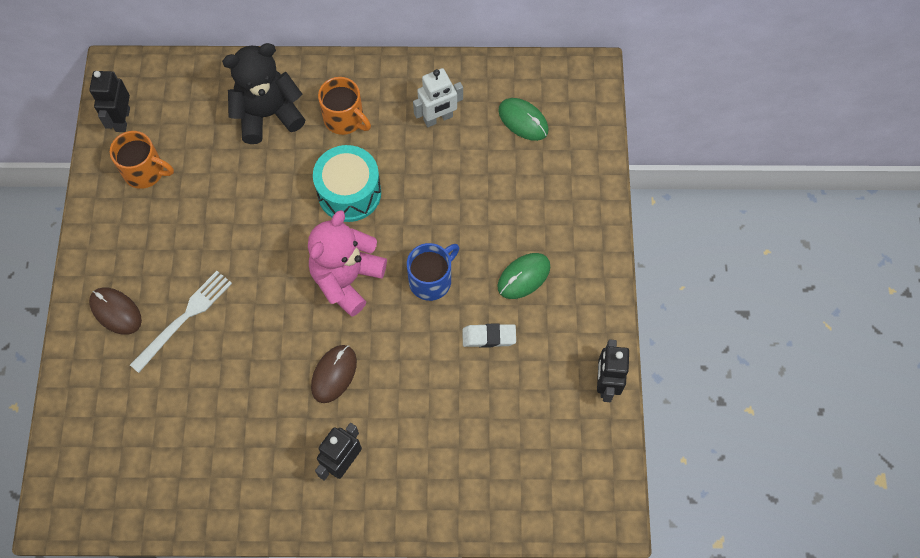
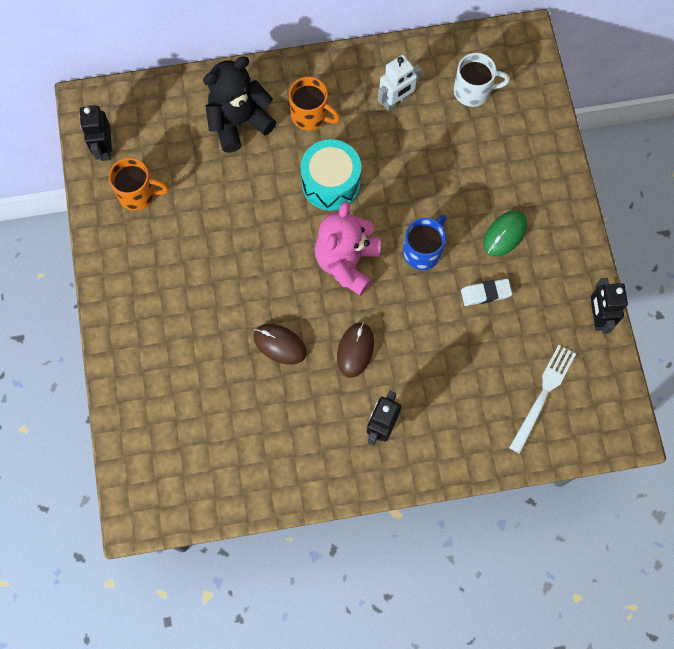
camera: 10 degrees left, 5 degrees up
(116, 311) = (144, 327): brown mouse -> brown mouse (280, 344)
(184, 318) = (208, 322): white fork -> white fork (543, 395)
(523, 120) = (473, 91): green mouse -> white mug

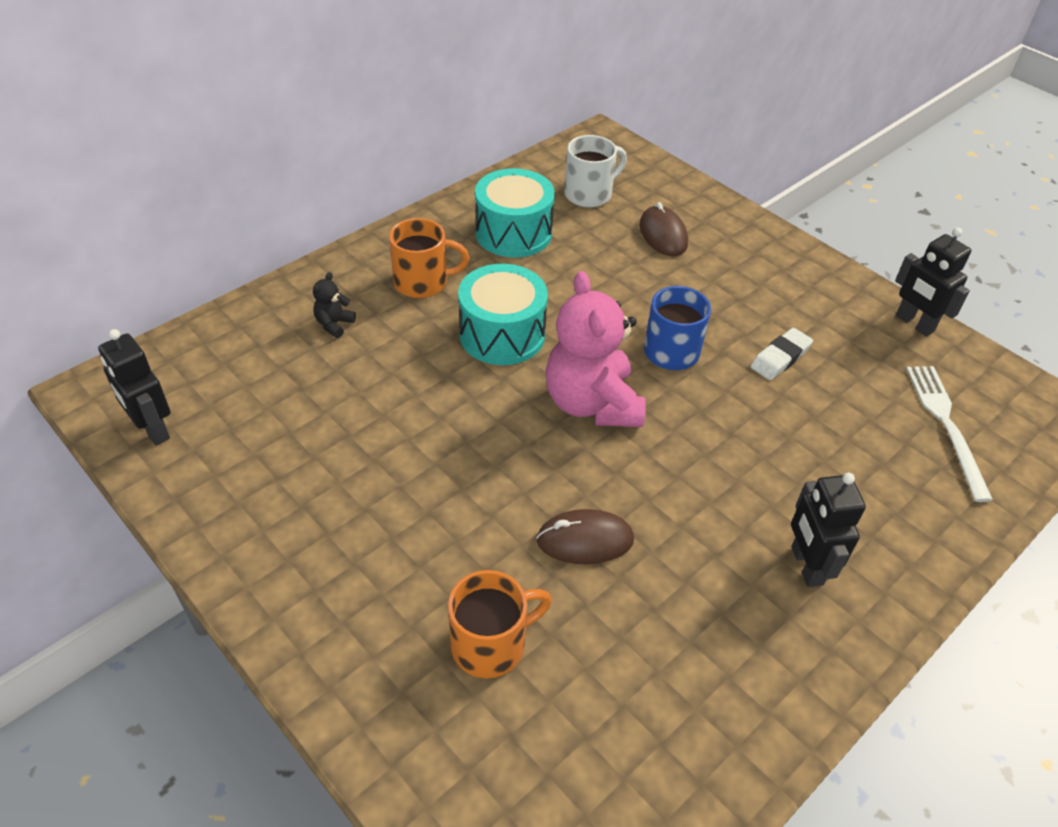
camera: 35 degrees left, 25 degrees down
(138, 194) = (240, 459): orange mug -> orange mug (491, 644)
(239, 122) = (334, 324): black teddy bear -> black teddy bear, size x0.41
(355, 350) = (689, 493): brown mouse -> brown mouse (663, 235)
(396, 101) = (513, 233): white robot -> turquoise drum
(505, 234) = (743, 295): green mouse -> none

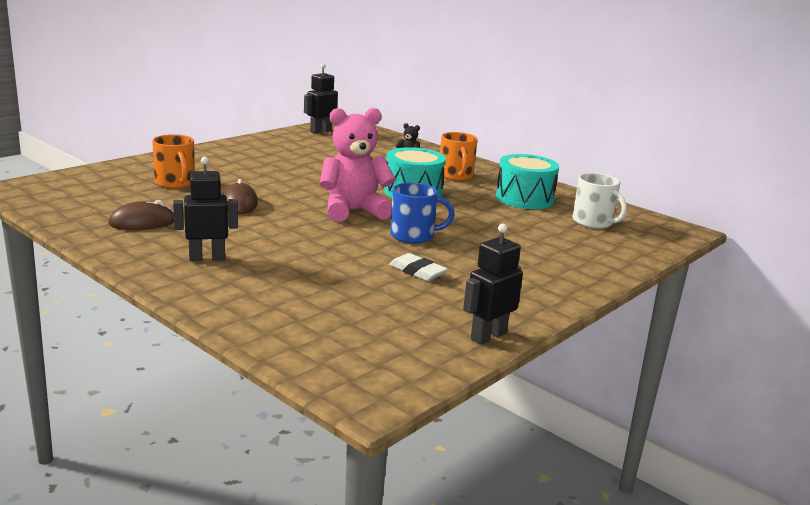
camera: 85 degrees right, 25 degrees down
(663, 235) = (557, 243): brown mouse -> brown mouse (142, 222)
(946, 425) = (348, 329): white fork -> none

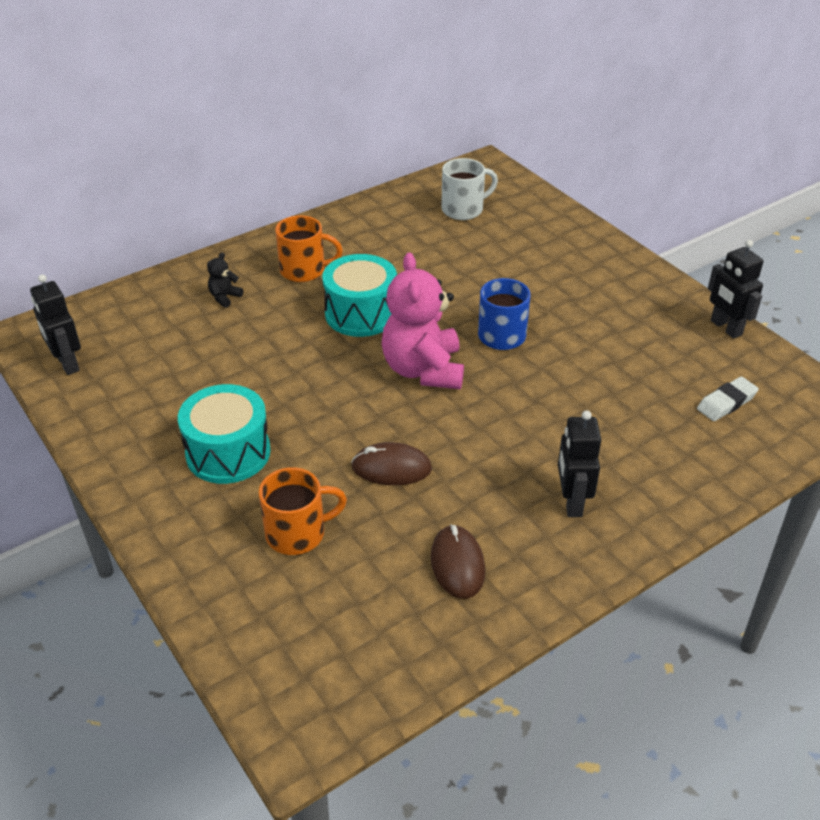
camera: 75 degrees left, 20 degrees up
(417, 271) = (596, 347): white eraser -> white eraser (726, 403)
(524, 198) = (390, 236): turquoise drum -> turquoise drum (228, 452)

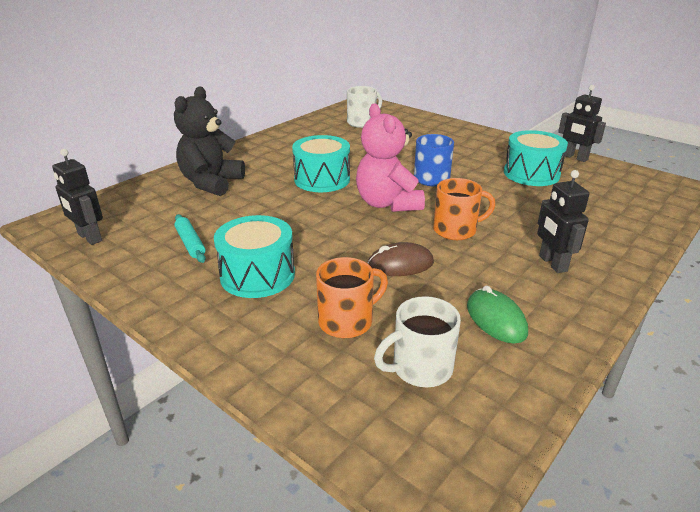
camera: 15 degrees left, 10 degrees down
(172, 392) = (190, 243): none -> turquoise rolling pin
(224, 297) = (211, 183): black teddy bear -> black teddy bear, size x2.44
(304, 270) = (266, 162): orange mug -> orange mug (456, 230)
(344, 606) = (420, 368): none -> white mug
(457, 564) = (496, 319): brown mouse -> green mouse
(642, 349) = (531, 174): none -> turquoise drum
(726, 403) = (609, 193): white eraser -> none

